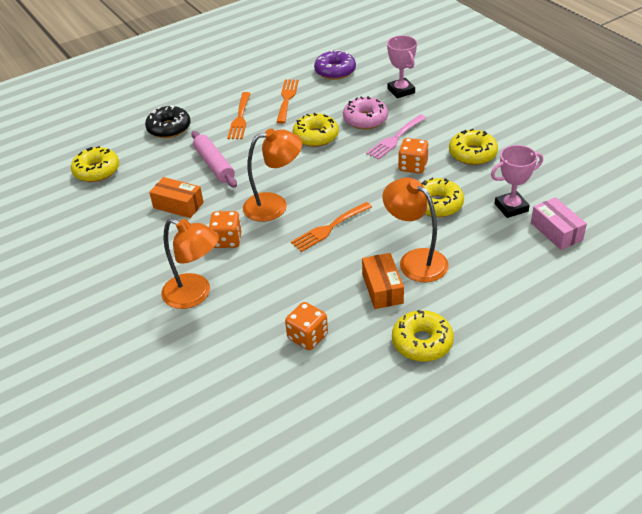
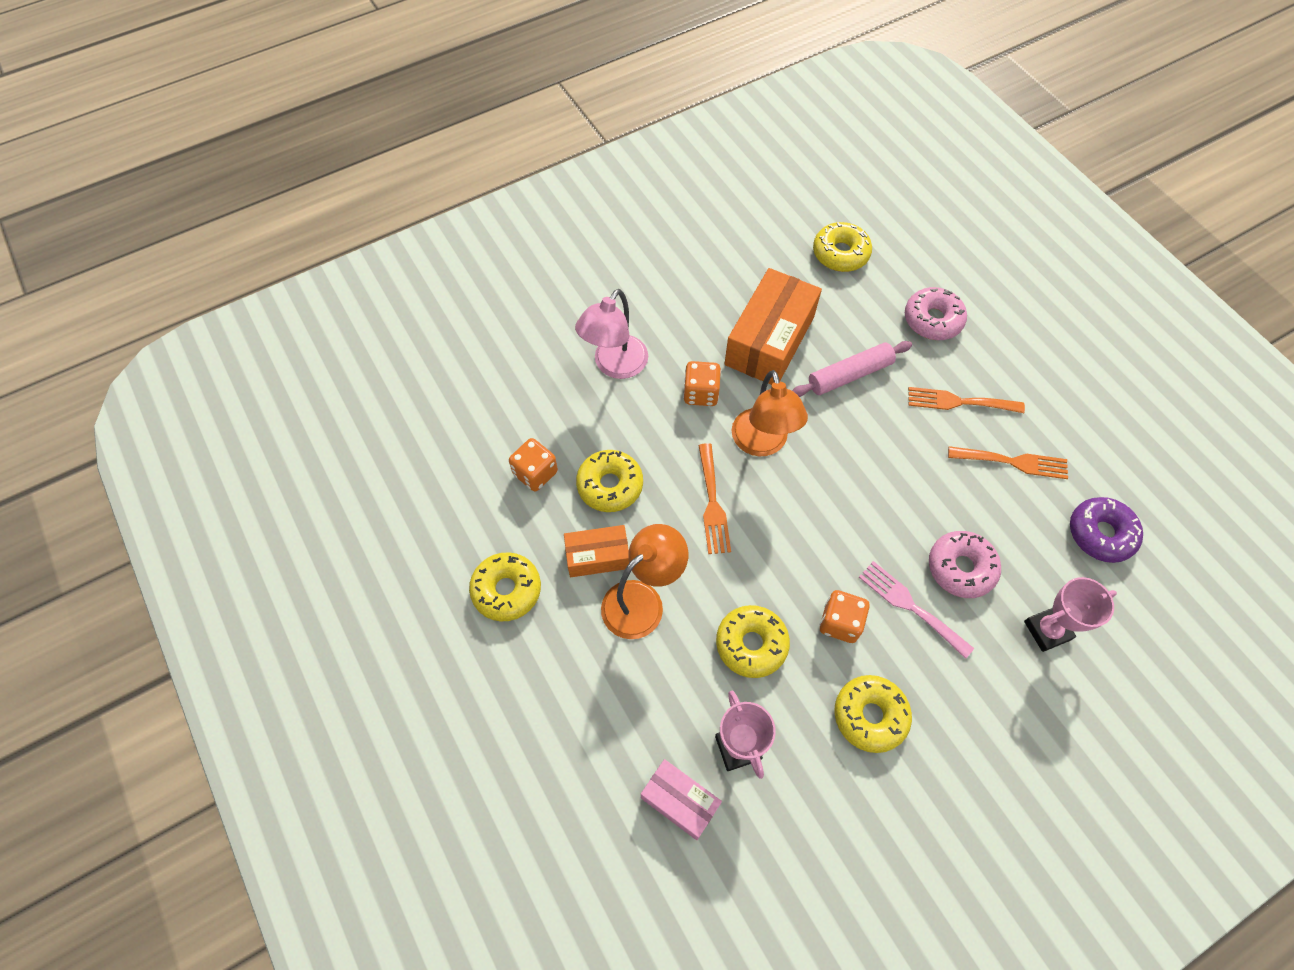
camera: 90 degrees right, 20 degrees up
(169, 128) = (932, 320): black donut -> pink donut
(178, 205) = (769, 340): orange box -> orange box, size x1.79
(195, 295) = (615, 366): orange lamp -> pink lamp
(316, 136) = (915, 497): yellow donut -> yellow donut (610, 485)
(329, 228) = (712, 504): orange fork -> orange fork turned 150 degrees counterclockwise
(556, 231) = (680, 801): pink box -> pink box turned 60 degrees clockwise

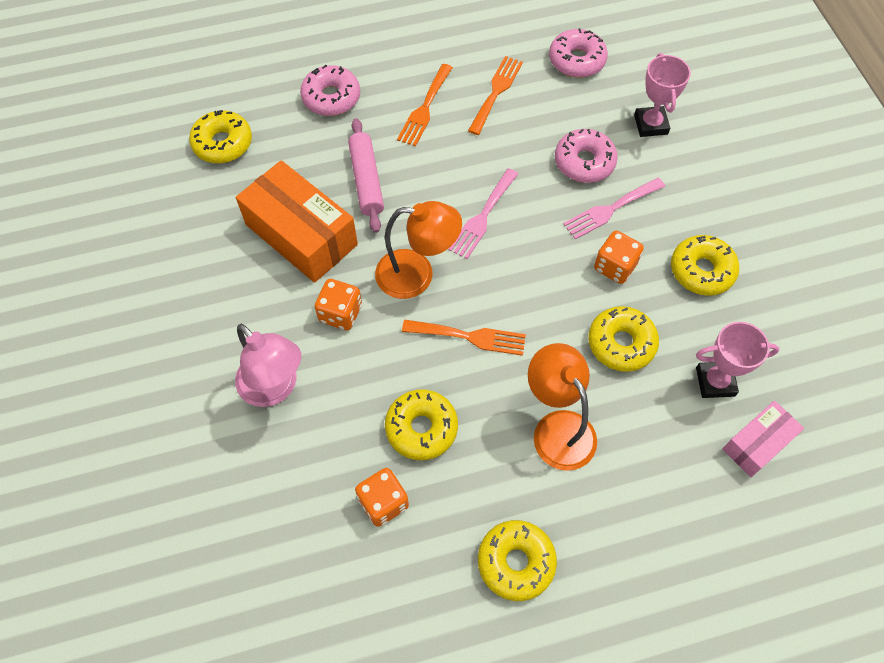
camera: 75 degrees left, 0 degrees up
(597, 556) = (499, 459): orange box -> none
(849, 484) = (482, 217): none -> pink fork
(1100, 534) = (576, 60): purple donut -> pink donut

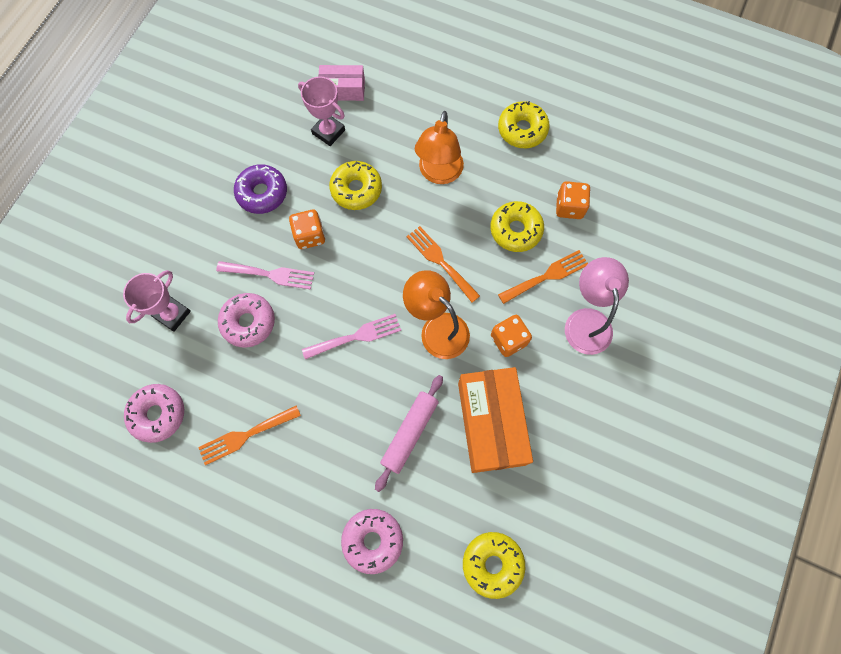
camera: 140 degrees left, 10 degrees up
(425, 108) = (311, 465): orange fork -> orange fork (547, 276)
(701, 270) = (262, 193): yellow donut -> purple donut

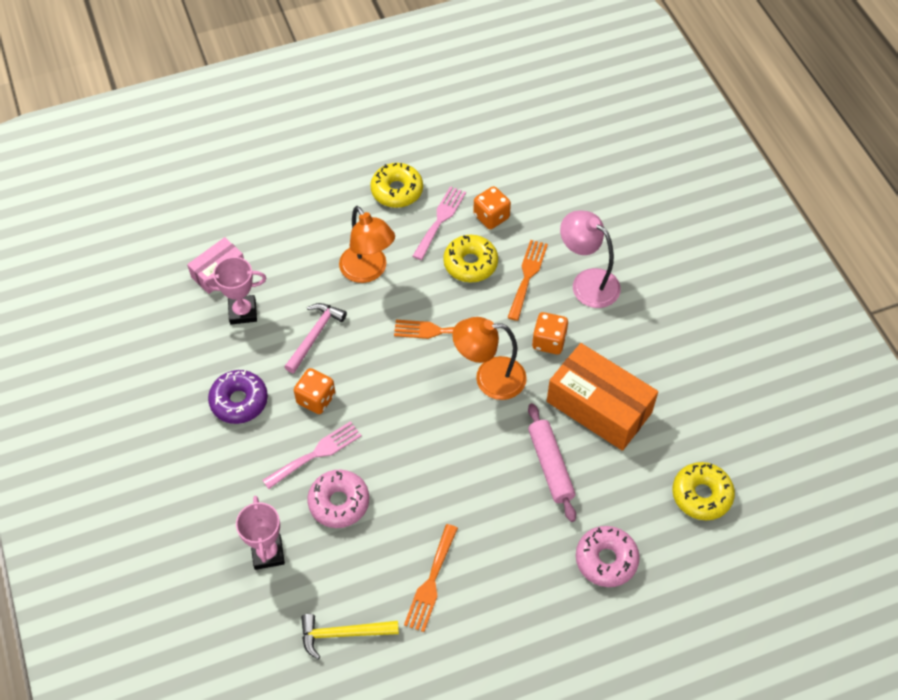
camera: 45 degrees left, 15 degrees down
(158, 414) = (342, 634): pink donut -> yellow hammer
(356, 189) = (315, 335): yellow donut -> pink hammer
(356, 336) = (436, 437): pink fork -> pink fork (440, 220)

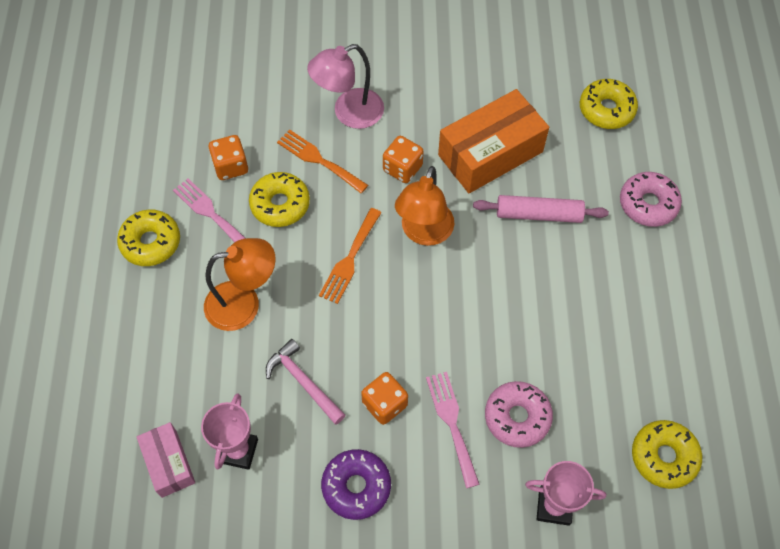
camera: 70 degrees left, 5 degrees up
(342, 634) = (664, 457): yellow hammer -> yellow donut
(431, 582) = (630, 358): orange fork -> none

